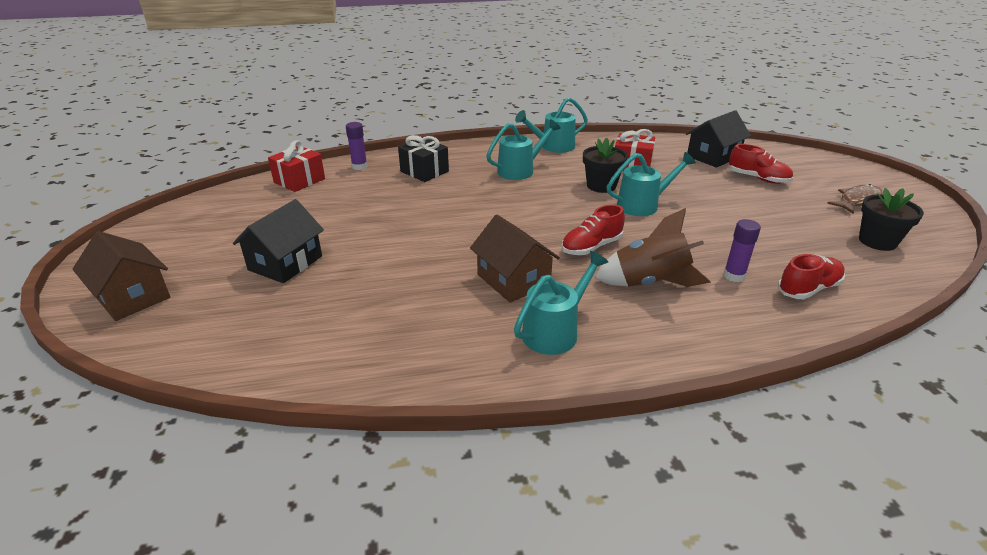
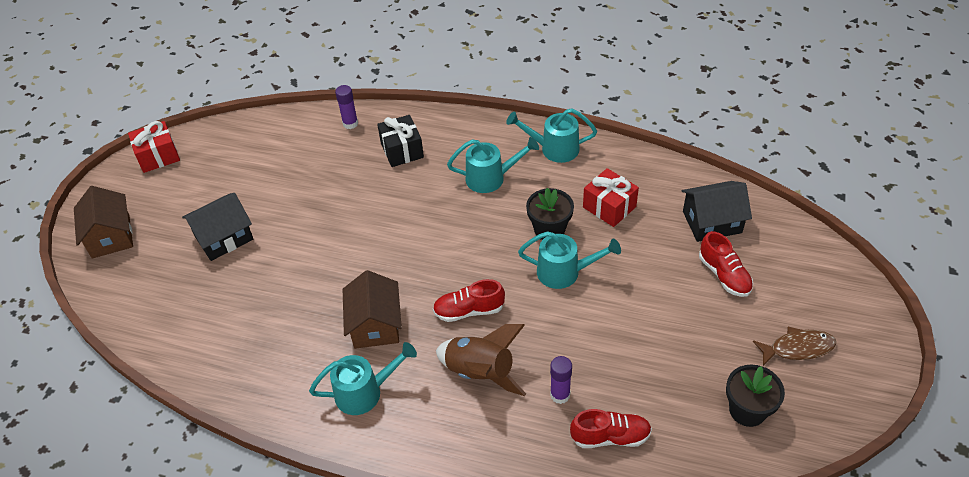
camera: 30 degrees right, 15 degrees up
(299, 180) = (289, 129): red gift -> red gift (158, 156)

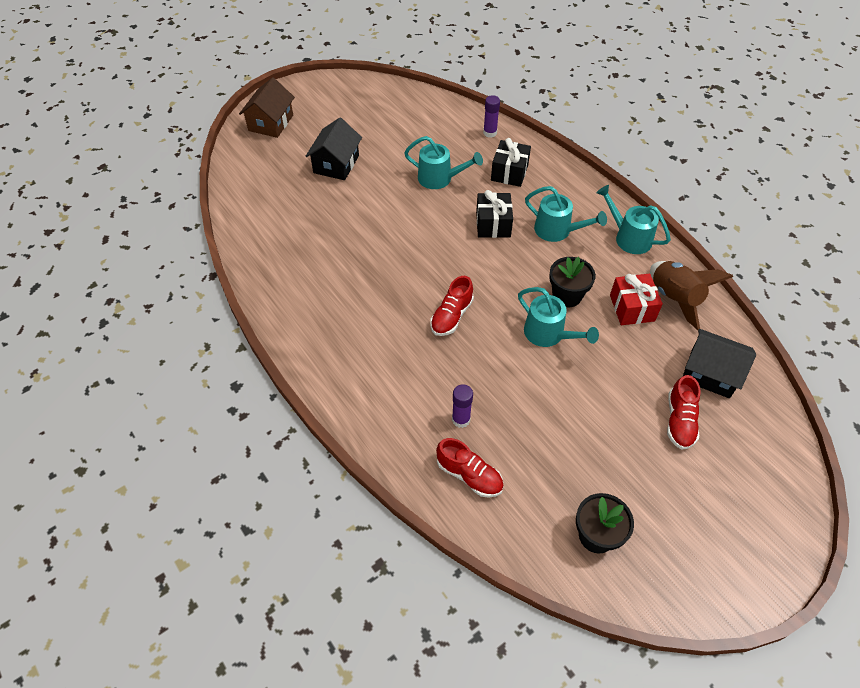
camera: 35 degrees right, 5 degrees up
(158, 156) = (344, 86): red gift -> none
(224, 237) = (336, 164): black house -> black house turned 75 degrees counterclockwise
(365, 392) = (332, 324): turquoise watering can -> turquoise watering can (440, 179)
(375, 325) = (379, 284): brown house -> none
(430, 206) = (493, 224): none -> black gift
(469, 310) = (451, 316): red shoe -> red shoe turned 90 degrees counterclockwise
(480, 372) = (419, 364): brown rocket -> brown rocket (675, 298)
(797, 348) = (688, 520): brown fish -> none

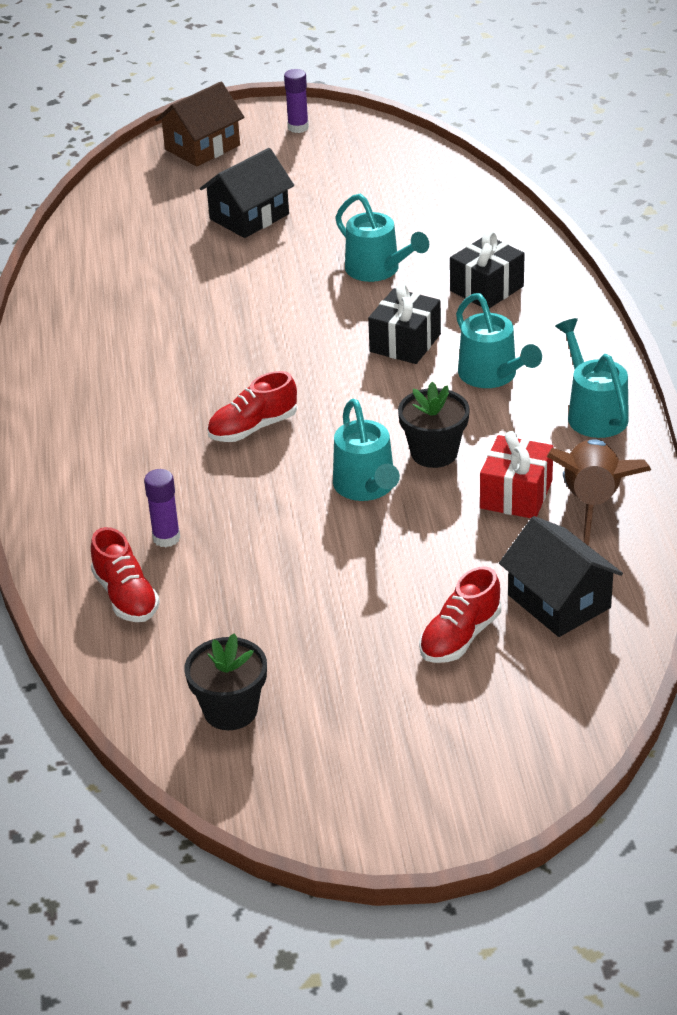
camera: 30 degrees right, 15 degrees down
(490, 133) = (502, 233): purple glue stick -> purple glue stick (298, 128)

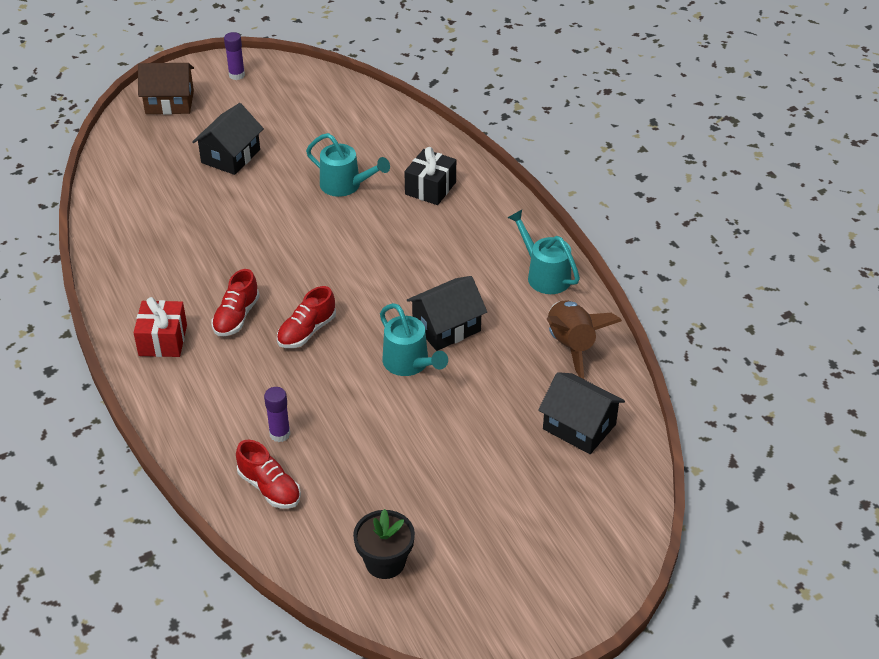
camera: 20 degrees left, 5 degrees up
(202, 147) = (169, 102): brown house -> brown house turned 60 degrees clockwise
(405, 343) = (390, 242): black gift -> none
(434, 453) = (446, 327): black flower pot -> black house
(460, 637) = (523, 468): red shoe -> red shoe (236, 317)
(493, 376) = (463, 258): turquoise watering can -> none
(516, 494) = (517, 349): red gift -> red gift (163, 340)

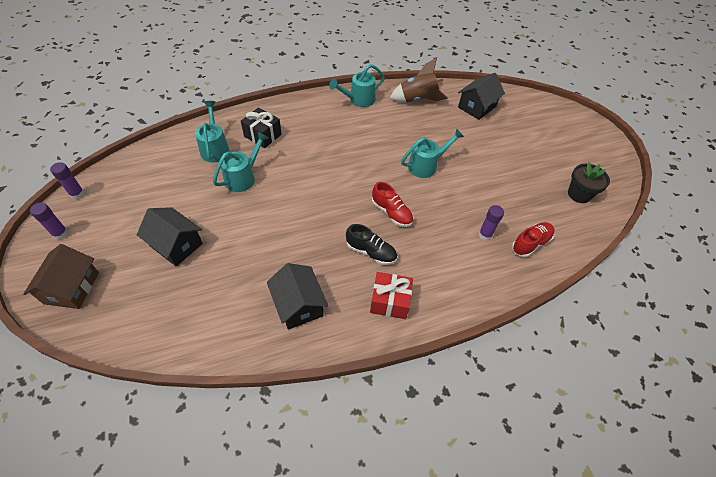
camera: 85 degrees left, 10 degrees up
(236, 317) = (371, 252): red shoe -> black shoe
(294, 69) = (77, 194): none -> purple glue stick
(394, 151) = (215, 148): none -> turquoise watering can
(446, 327) = (396, 145): black house -> black house (298, 305)

